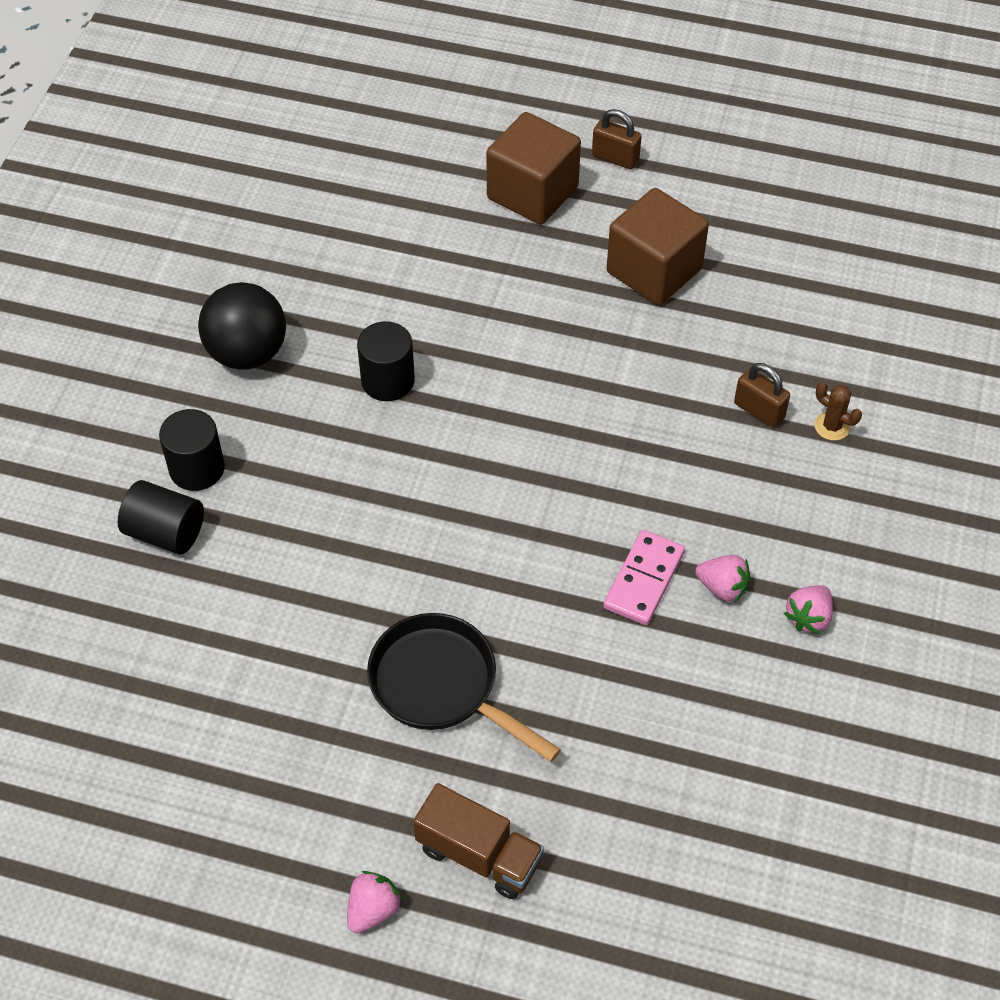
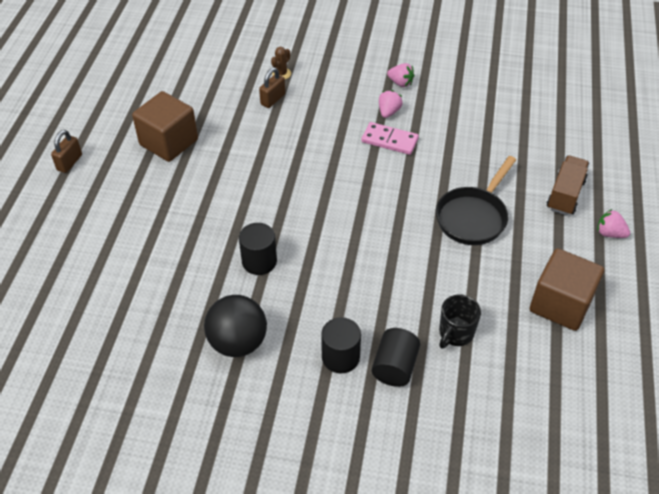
camera: 95 degrees left, 5 degrees down
(206, 619) = (455, 333): none -> black mug
(532, 193) = (97, 201): brown cube -> brown cube (560, 304)

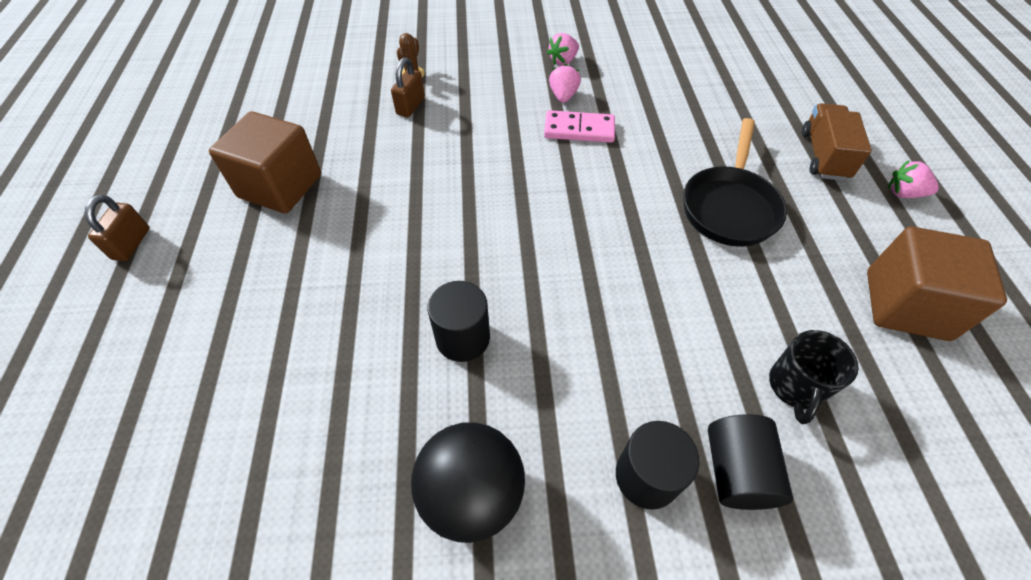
camera: 15 degrees left, 5 degrees up
(400, 83) = (563, 61): pink strawberry -> pink strawberry turned 120 degrees clockwise

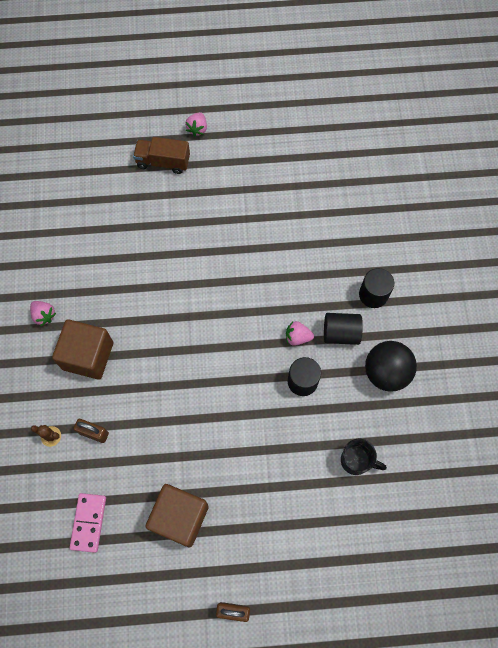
camera: 90 degrees left, 15 degrees up
(563, 96) = (89, 317): pink strawberry -> pink strawberry (297, 337)
(579, 129) = (129, 308): pink domino -> pink domino (88, 522)
(730, 206) = (206, 225): black pan -> none
(736, 471) = (368, 256): black cylinder -> black cylinder (341, 333)
(795, 387) = (326, 221): black mug -> black mug (356, 461)
(906, 305) = (277, 156): brown cube -> brown cube (88, 356)

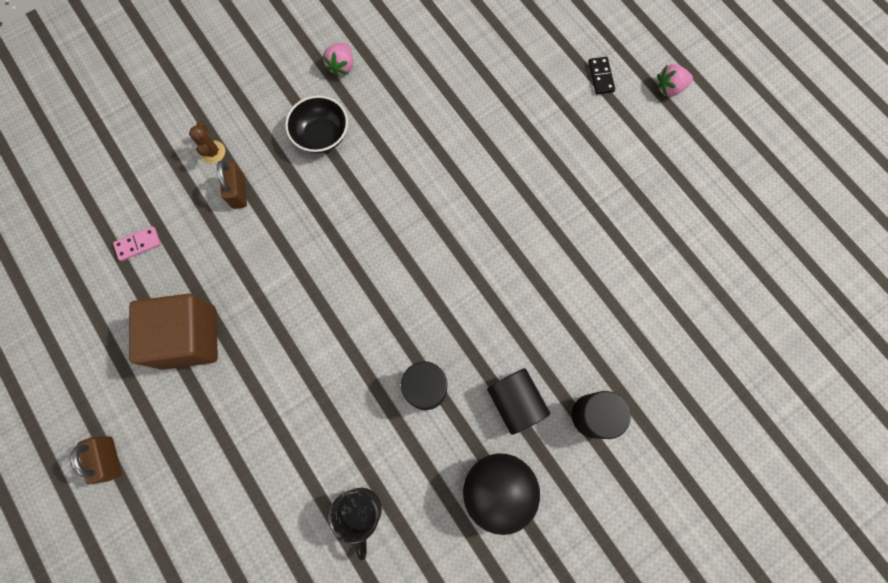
camera: 60 degrees right, 5 degrees up
(88, 356) = (321, 135): brown cube -> black bowl
(88, 522) = (138, 244): pink domino -> pink domino, size x0.62
(163, 162) = (601, 77): brown truck -> black domino
(297, 337) = (478, 351): pink strawberry -> none

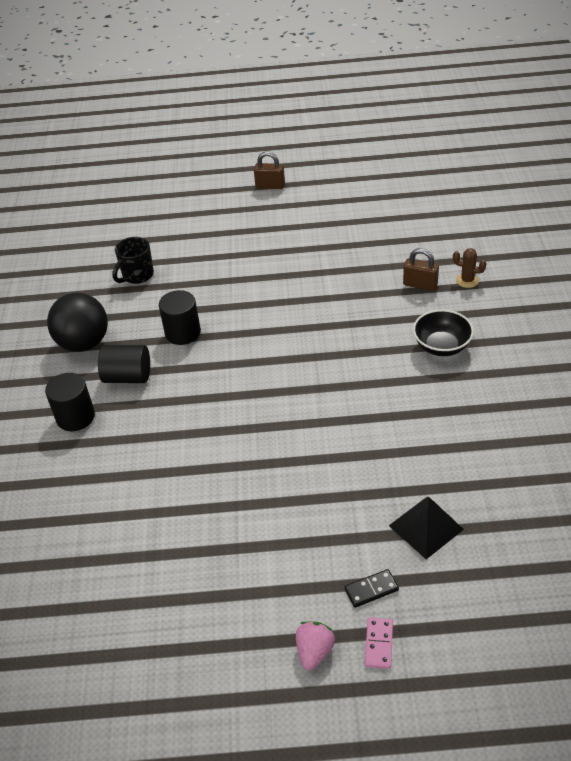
camera: 125 degrees right, 30 degrees down
(138, 244) = (411, 226): pink domino -> pink domino (379, 644)
(189, 337) = (321, 233): brown cube -> none
(341, 66) = (509, 383): pink strawberry -> none
(361, 511) = (137, 275): black mug -> black mug turned 75 degrees counterclockwise
(526, 66) = (426, 527): none -> black pyramid
(601, 77) = (371, 590): black domino -> black domino turned 45 degrees counterclockwise

